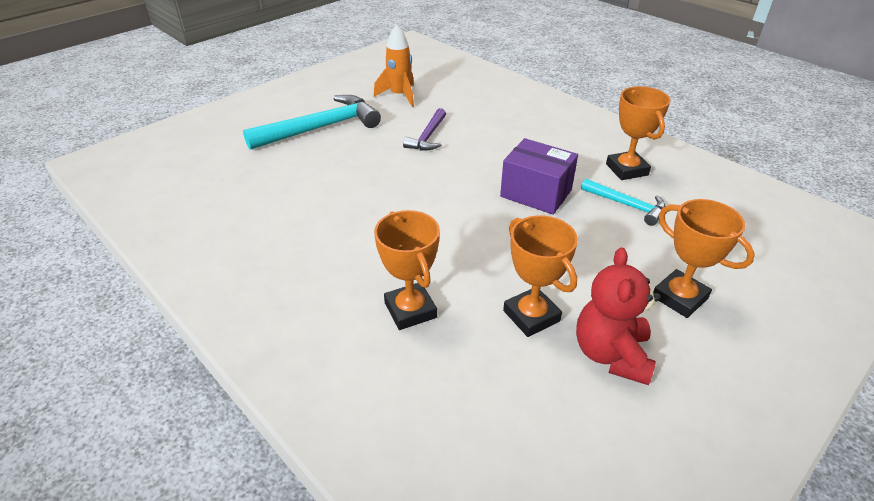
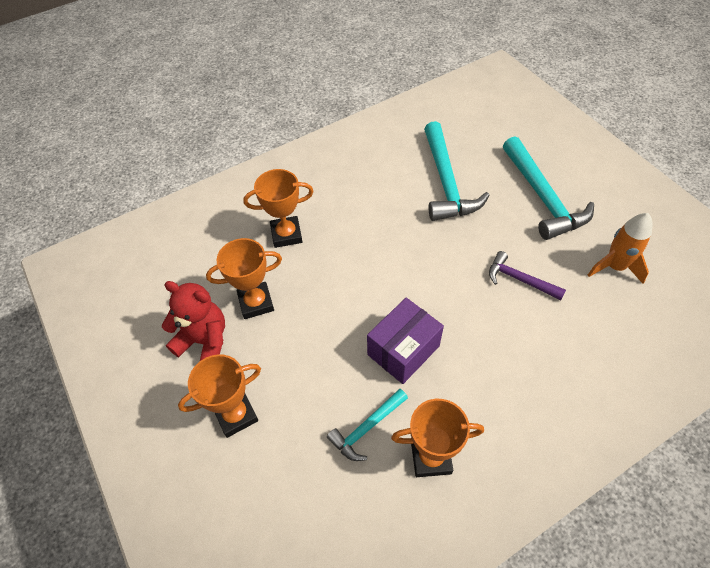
camera: 105 degrees right, 15 degrees up
(301, 186) = (446, 182): none -> turquoise hammer

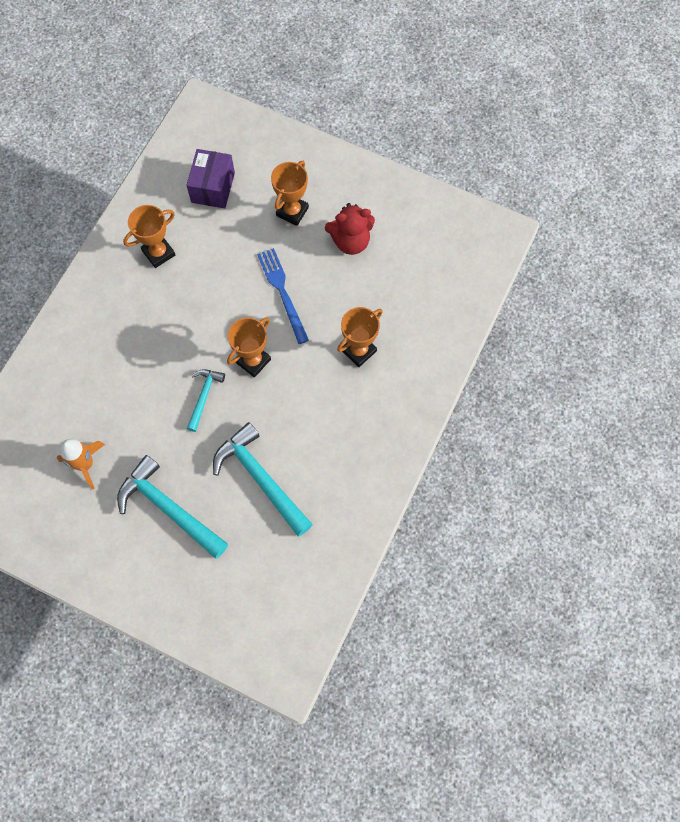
camera: 145 degrees right, 15 degrees up
(256, 303) = (337, 285): orange trophy -> orange trophy (253, 361)
(316, 326) = (282, 292): none -> blue fork
(367, 428) = (207, 248): turquoise hammer -> turquoise hammer (204, 396)
(403, 350) = (212, 308): purple box -> purple box (213, 187)
(520, 280) = (155, 411): purple hammer -> none

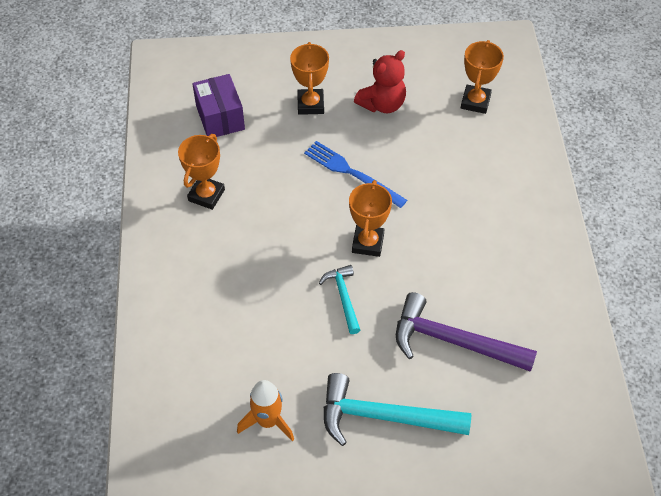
camera: 30 degrees left, 15 degrees down
(261, 479) = (453, 341): turquoise hammer -> purple hammer
(359, 351) = (458, 187): orange trophy -> orange trophy (475, 102)

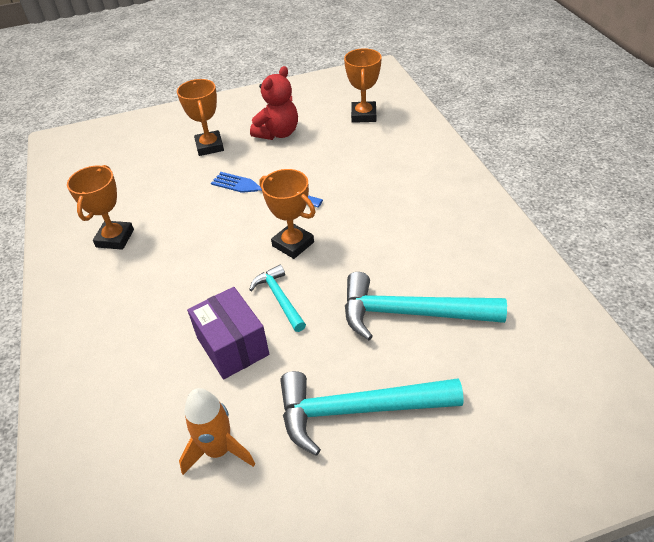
camera: 10 degrees left, 10 degrees down
(220, 118) = (122, 173): purple box -> purple box (233, 346)
(368, 243) = (293, 244): orange trophy -> orange trophy turned 45 degrees counterclockwise
(453, 341) = (411, 313): purple hammer -> turquoise hammer

